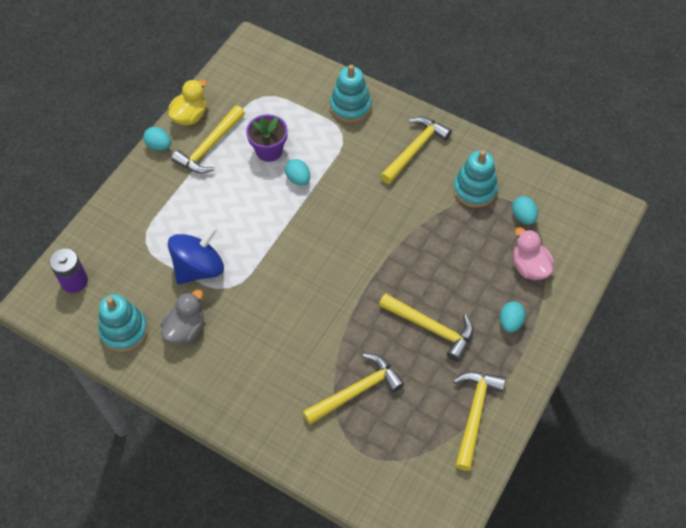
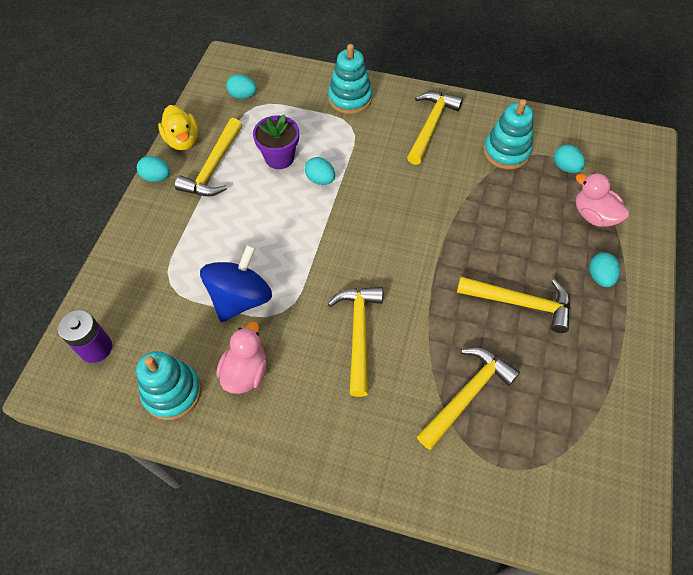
camera: 15 degrees left, 0 degrees up
(185, 329) = (245, 372): grey duck -> pink duck
(190, 116) = (183, 141): yellow duck -> yellow duck turned 135 degrees clockwise
(255, 83) = (243, 96): none -> turquoise egg
(474, 414) = (606, 387): yellow hammer -> yellow hammer (358, 334)

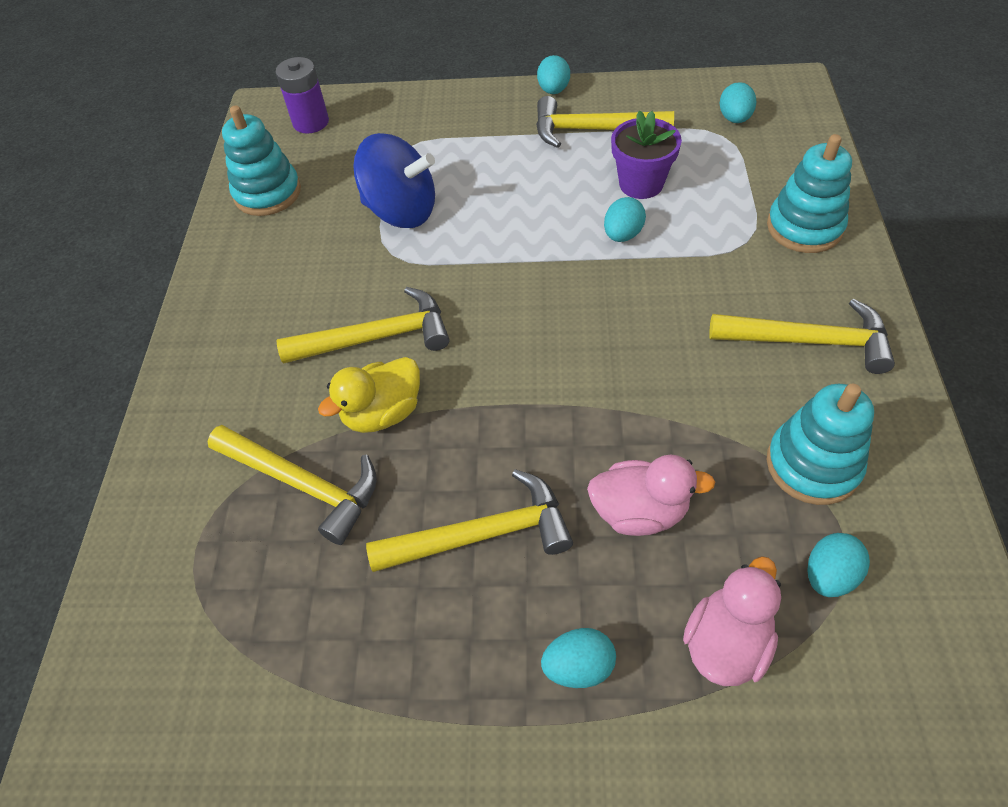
camera: 80 degrees right, 5 degrees down
(183, 141) = (622, 92): yellow duck -> yellow duck (382, 413)
(245, 372) = (301, 244): pink duck -> pink duck (639, 511)
(520, 303) = (482, 534): yellow hammer -> yellow hammer turned 105 degrees counterclockwise

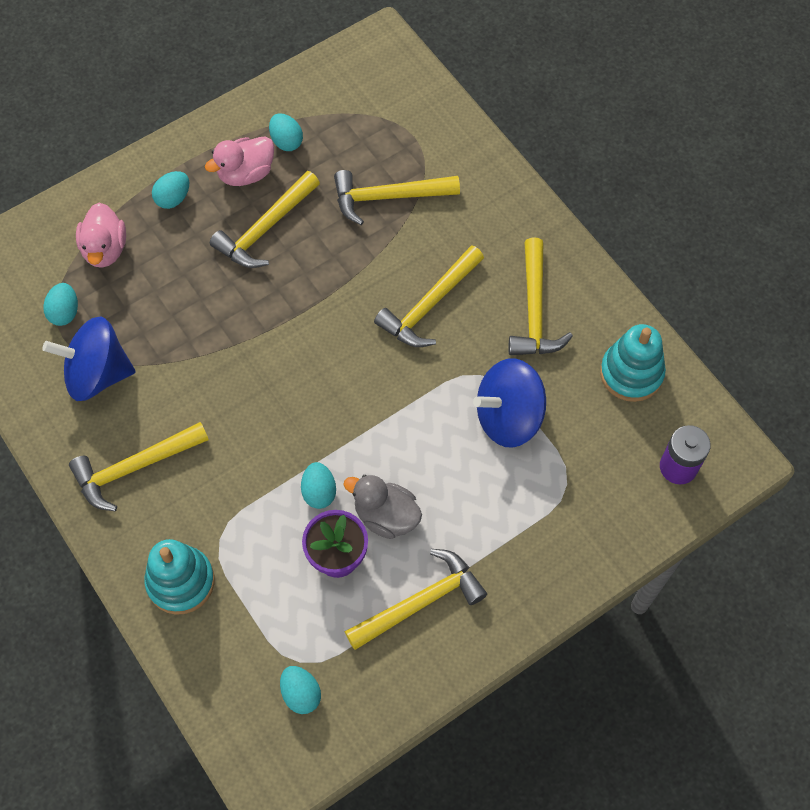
camera: 140 degrees right, 10 degrees up
(286, 280) = (534, 310): none -> yellow hammer
(382, 413) = (380, 260): yellow duck -> none
(553, 90) = (495, 638): turquoise egg -> turquoise egg (286, 141)
(575, 192) = (386, 516): none -> grey duck
(639, 511) = (186, 289): pink duck -> pink duck (246, 173)
(812, 465) = (97, 374): turquoise stacking toy -> blue spinning top

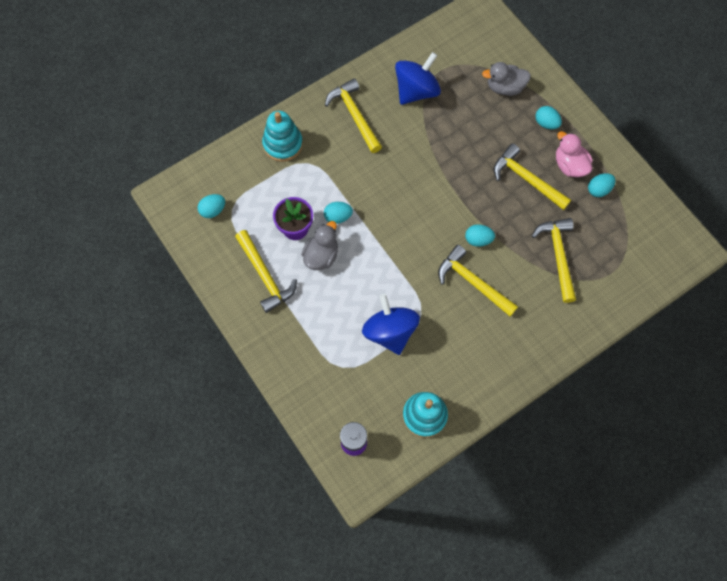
camera: 90 degrees right, 5 degrees up
(65, 312) = (458, 69): turquoise egg -> turquoise egg (478, 239)
(97, 374) = (416, 91): blue spinning top -> blue spinning top turned 45 degrees clockwise
(105, 249) = (505, 87): pink duck -> grey duck
(534, 310) = (472, 352): yellow hammer -> none

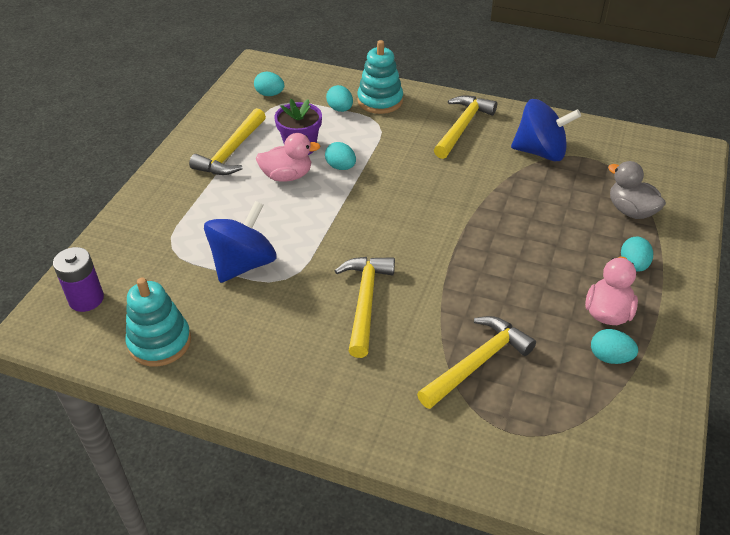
camera: 55 degrees right, 25 degrees down
(321, 255) = (287, 176): grey duck -> pink duck
(478, 239) = (423, 280): turquoise egg -> turquoise egg (340, 109)
(526, 179) = (543, 283): yellow hammer -> none

